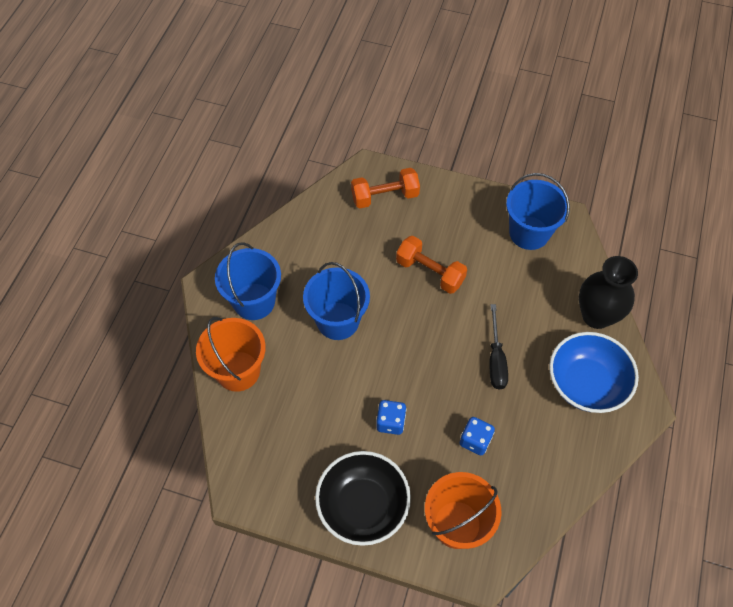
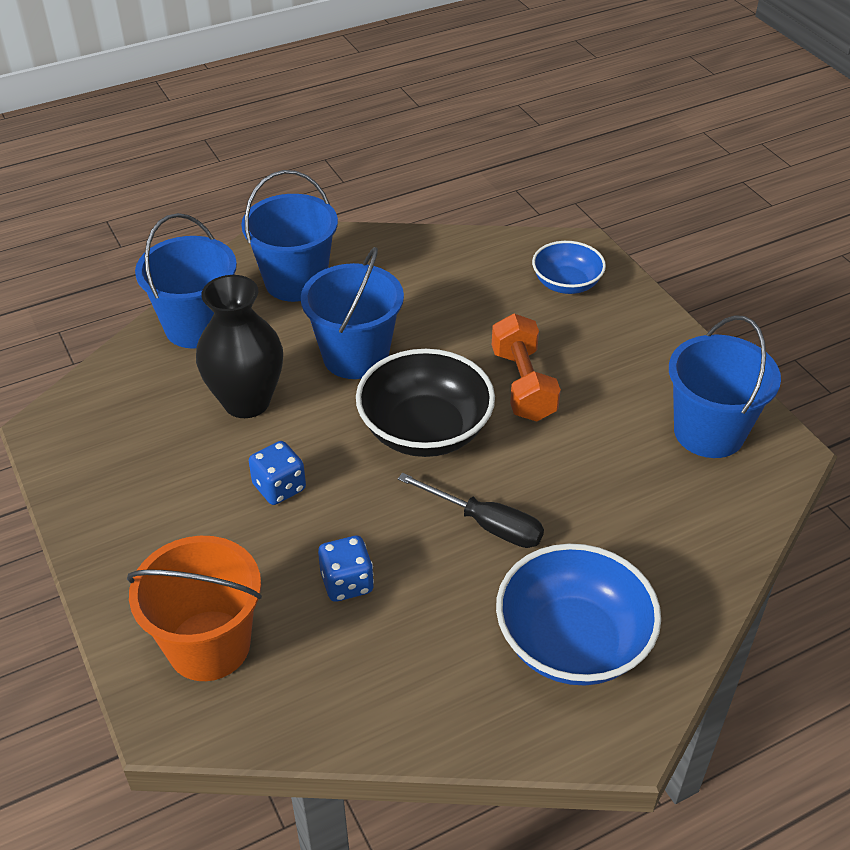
camera: 45 degrees right, 15 degrees down
(238, 371) = (197, 327): orange bucket -> blue bucket
(363, 506) = (141, 538): black bowl -> black bowl (425, 430)
(385, 196) = (566, 284): orange dumbbell -> blue bowl
(496, 359) = (486, 524): black screwdriver -> black screwdriver turned 105 degrees counterclockwise
(596, 316) = (689, 582): black vase -> black vase (246, 401)

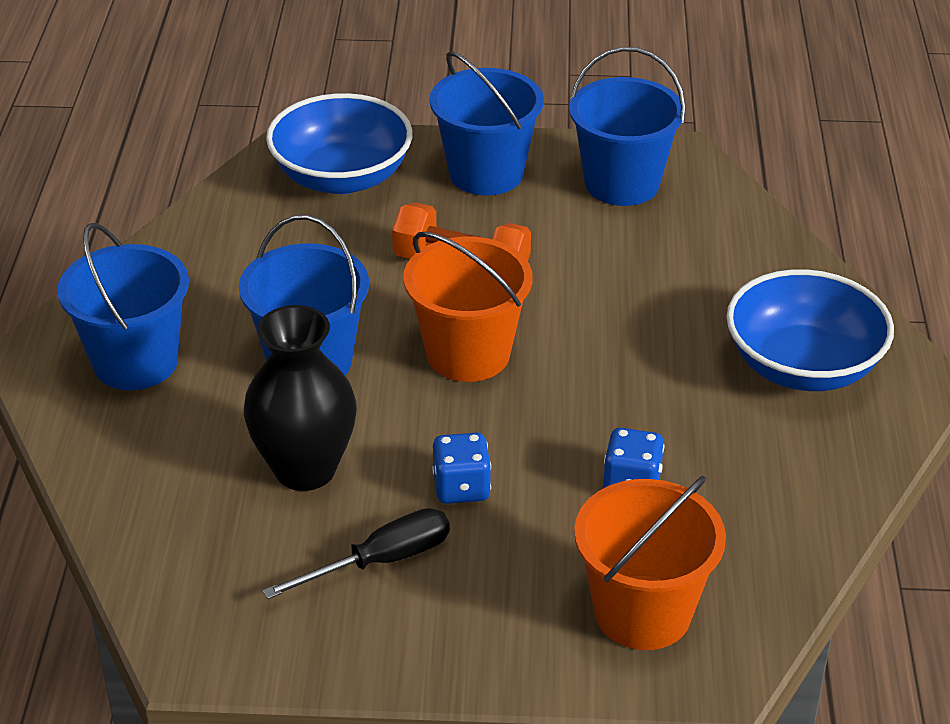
camera: 60 degrees left, 5 degrees down
(197, 327) = (134, 469): blue bucket -> blue bucket (486, 173)
(425, 430) = (468, 354): black bowl -> orange bucket
(486, 524) = (627, 363): black screwdriver -> black screwdriver (381, 561)
(566, 284) = (342, 177): blue bowl -> blue bowl, size x1.65

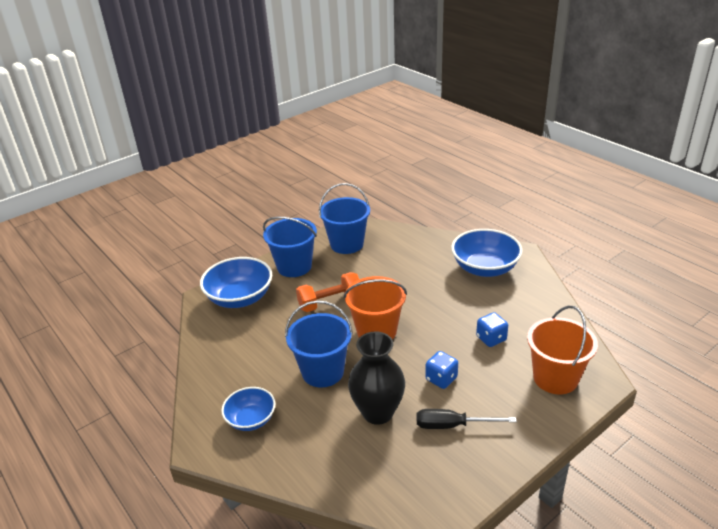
camera: 40 degrees left, 5 degrees down
(135, 362) = (251, 419): blue bucket -> blue bowl
(381, 561) = (452, 425): black screwdriver -> black screwdriver turned 105 degrees counterclockwise

